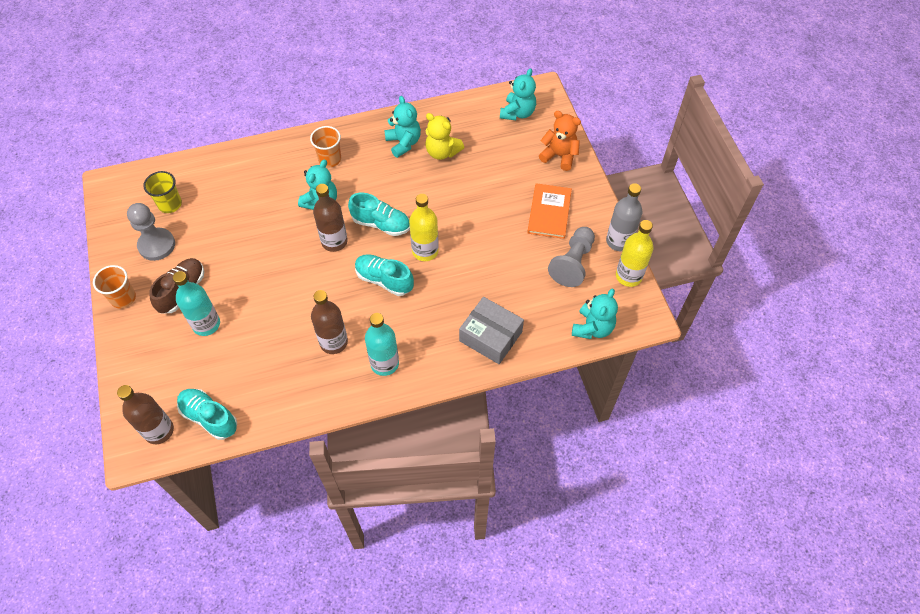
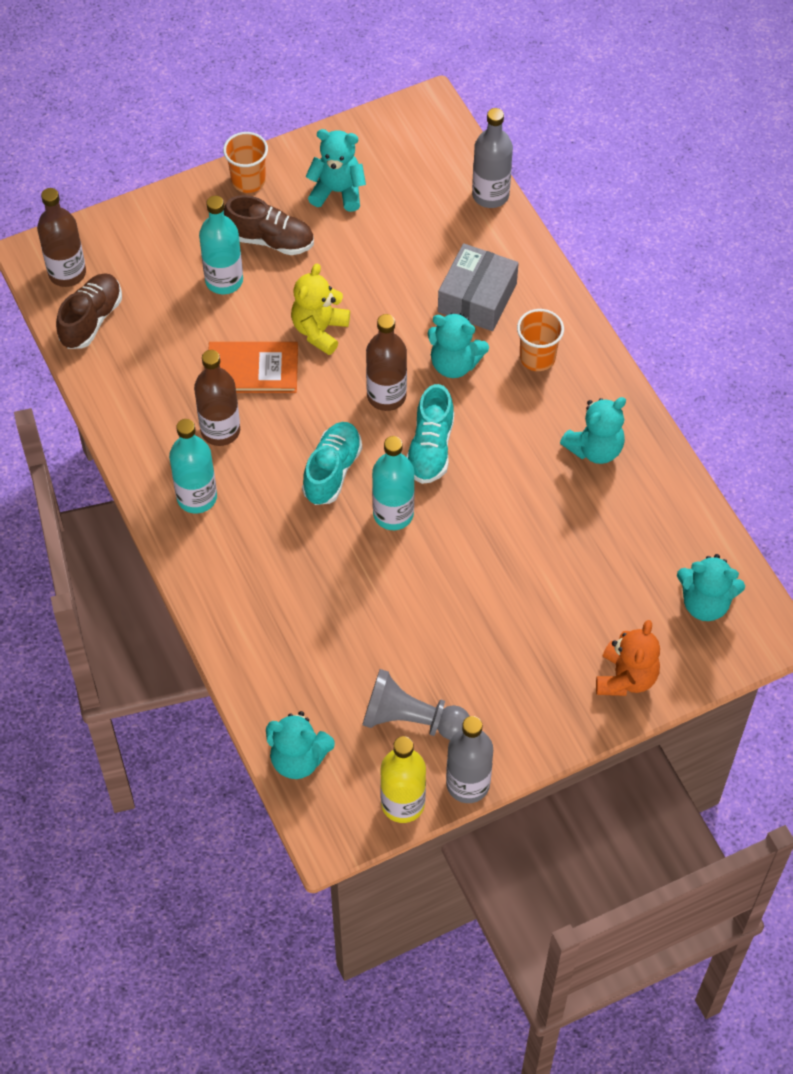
camera: 80 degrees right, 0 degrees up
(157, 245) = (337, 192): grey pawn -> turquoise teddy bear
(170, 204) = (409, 186): yellow cup -> none
(195, 162) = (490, 195): none -> grey bottle
(209, 417) = (91, 320): turquoise shoe -> brown shoe
(425, 251) = (393, 514): yellow bottle -> turquoise bottle
(442, 152) = (590, 505): yellow teddy bear -> yellow teddy bear (319, 330)
(490, 336) = (261, 622): grey box -> grey box (477, 298)
(549, 212) = (504, 675): orange book -> orange book (252, 369)

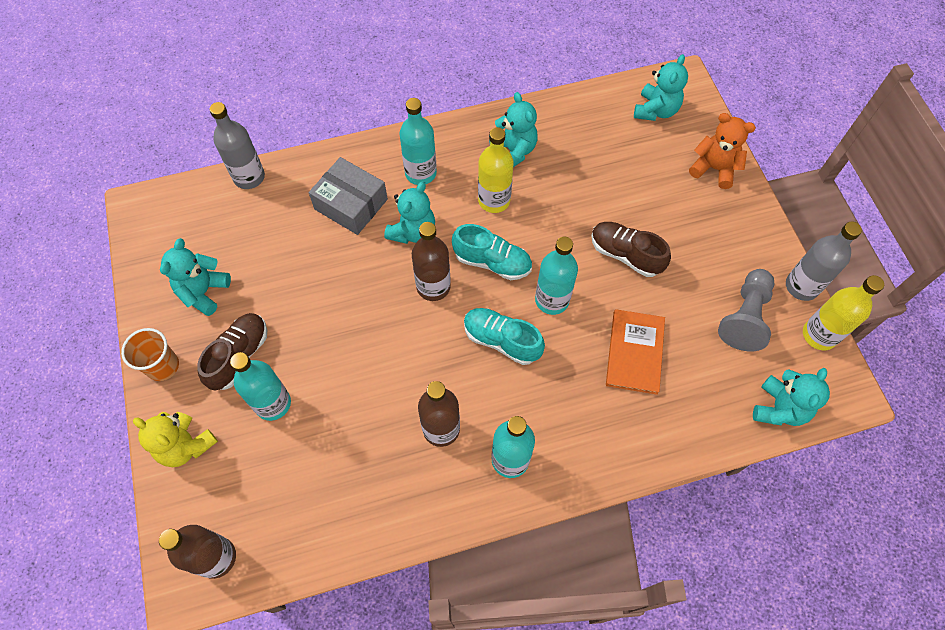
camera: 80 degrees left, 5 degrees up
(91, 320) = (283, 538): brown shoe -> brown shoe (625, 255)
(252, 369) = (380, 391): orange book -> orange book (634, 352)
(319, 330) = (352, 329): yellow teddy bear -> yellow teddy bear (186, 446)
(516, 438) = (494, 200): none -> yellow bottle
(537, 357) = (420, 173): orange cup -> turquoise bottle

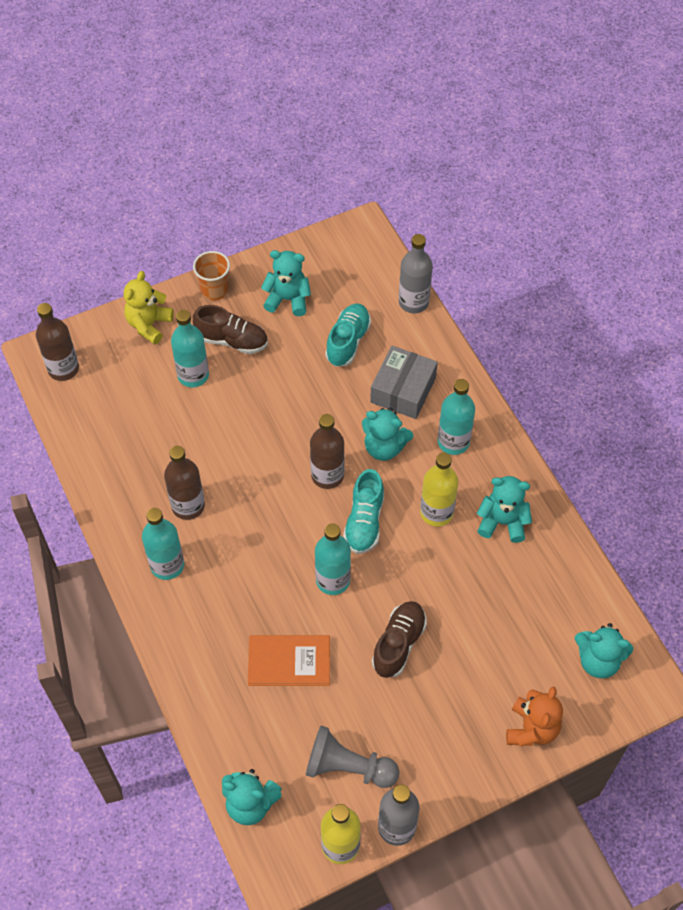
camera: 80 degrees right, 5 degrees down
(501, 340) = (281, 542): turquoise shoe -> turquoise shoe (348, 341)
(513, 151) = (502, 522): turquoise teddy bear -> turquoise teddy bear turned 135 degrees counterclockwise

